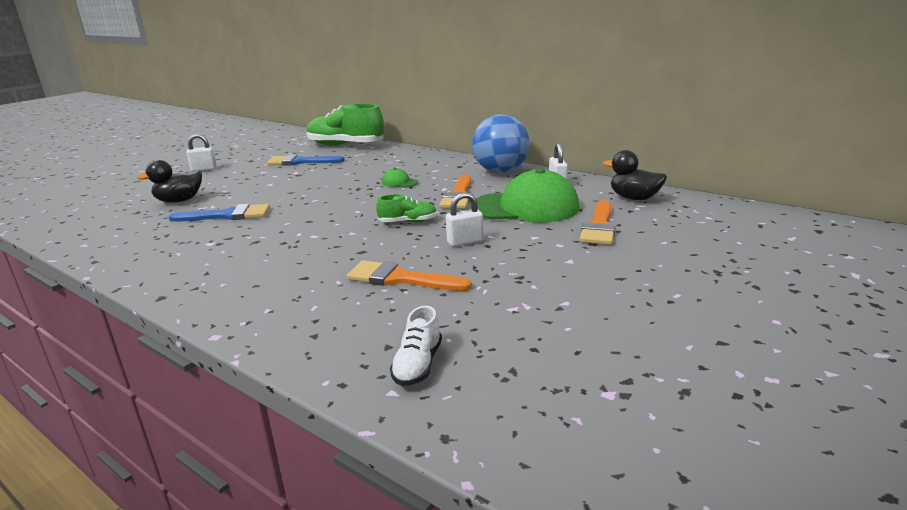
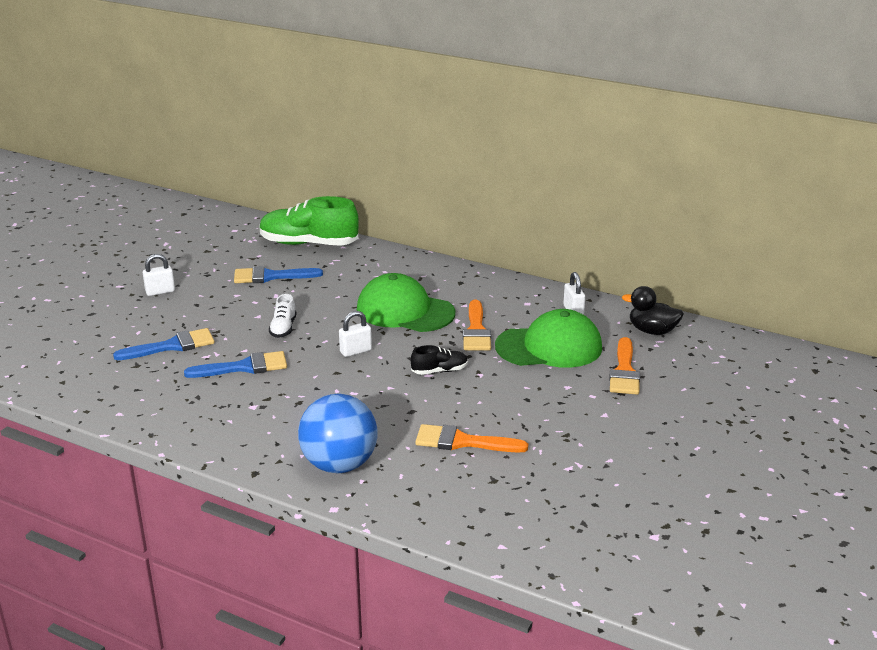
camera: 10 degrees left, 5 degrees up
(179, 201) = (172, 346): black duck -> blue brush
(399, 182) = (405, 311): green cap -> green cap, size x2.41
(408, 222) = (440, 371): green shoe -> black shoe
(418, 365) = (512, 523): white shoe -> white shoe (283, 328)
(465, 242) = (505, 395): white padlock -> white padlock (355, 351)
(500, 171) = (508, 291): blue ball -> blue ball (339, 465)

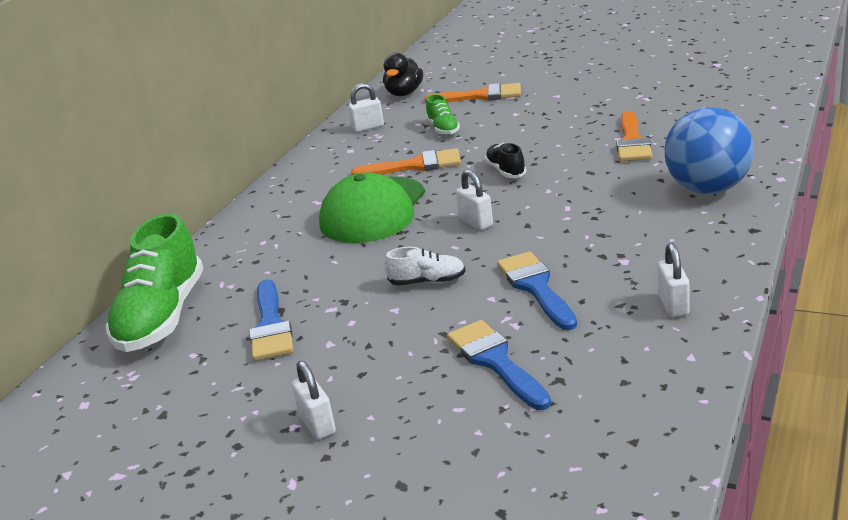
camera: 90 degrees left, 0 degrees up
(180, 417) = (673, 305): none -> white padlock
(549, 347) = (443, 129): green cap -> green shoe

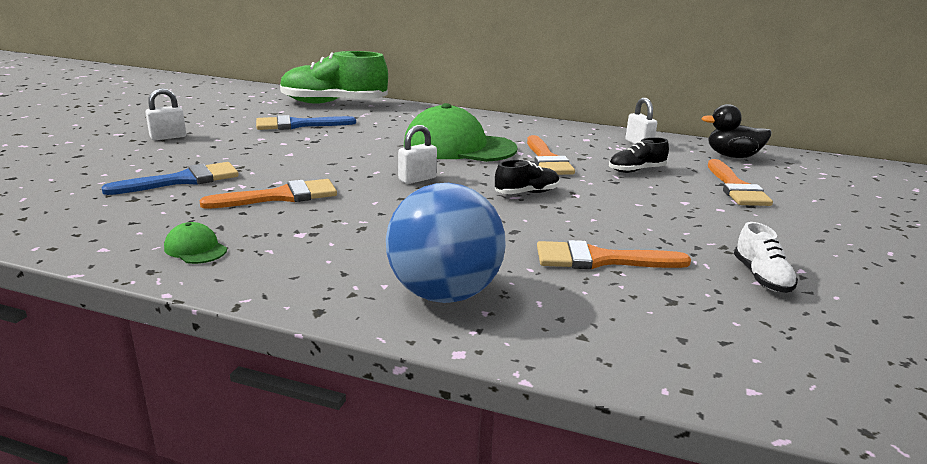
camera: 80 degrees right, 5 degrees down
(427, 281) = (323, 162): white shoe -> white shoe (761, 277)
(443, 129) = (636, 170): green shoe -> black shoe
(536, 287) = (281, 196): blue brush -> orange brush
(673, 305) = (195, 249): white padlock -> green cap

